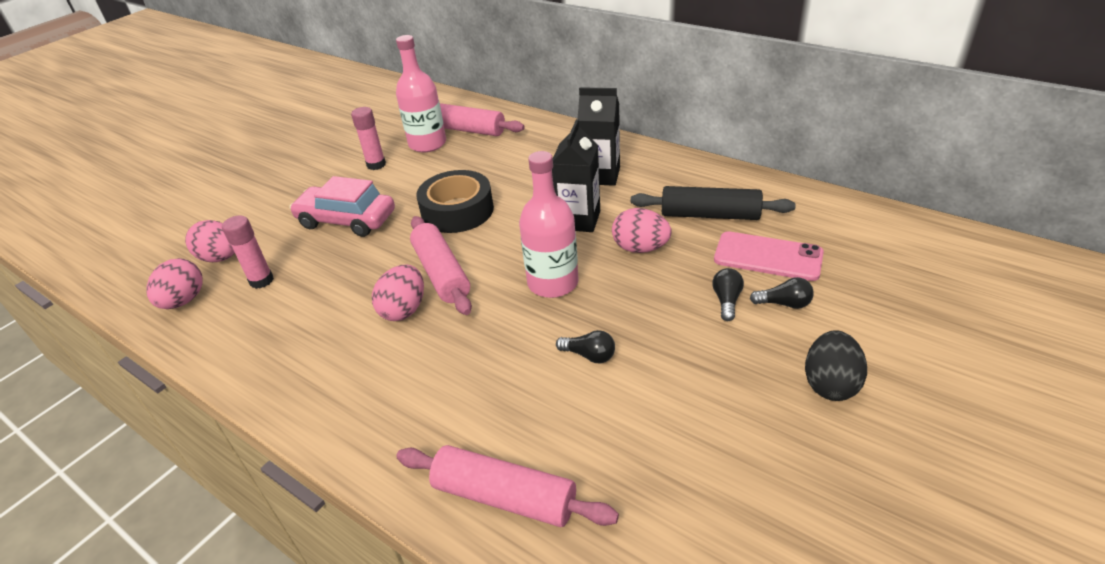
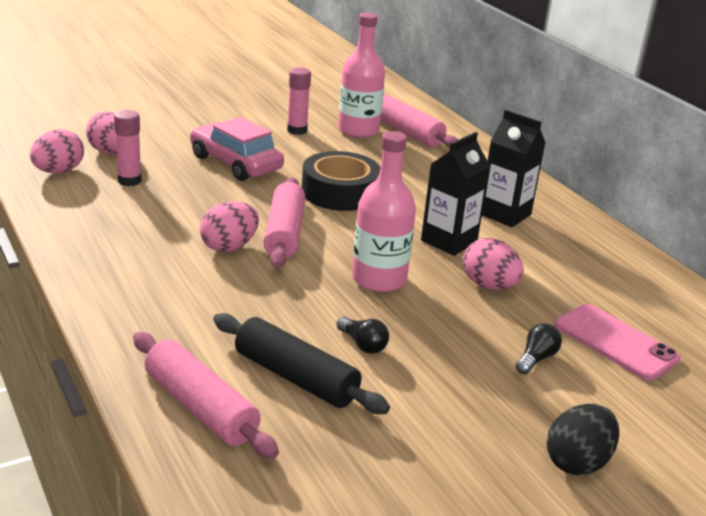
camera: 20 degrees right, 10 degrees down
(709, 215) = (587, 286): black rolling pin -> black rolling pin (295, 377)
(784, 304) = (594, 384): black light bulb -> none

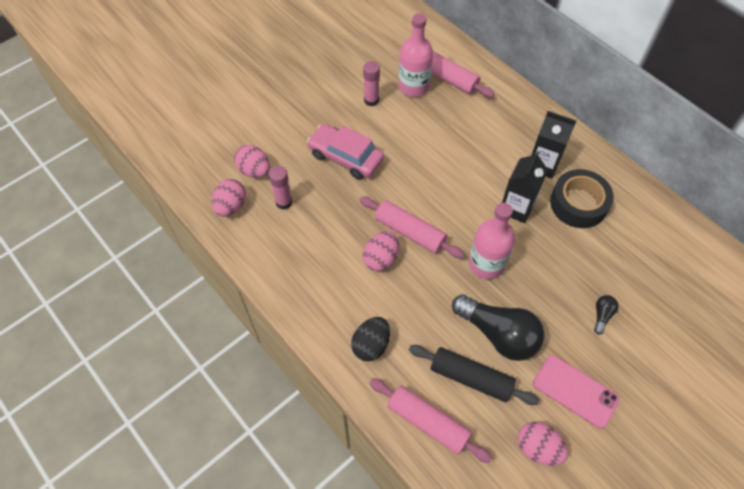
camera: 10 degrees left, 30 degrees up
(284, 233) = (410, 232): pink rolling pin -> pink rolling pin turned 45 degrees counterclockwise
(340, 192) = (428, 171): black tape -> black tape (578, 204)
(363, 344) = (498, 334): black light bulb -> black light bulb, size x2.35
(489, 285) = (555, 249): pink egg -> pink egg (538, 448)
(577, 462) = (647, 402): black egg -> black egg (371, 345)
(615, 342) = (644, 284): pink phone -> pink phone (575, 391)

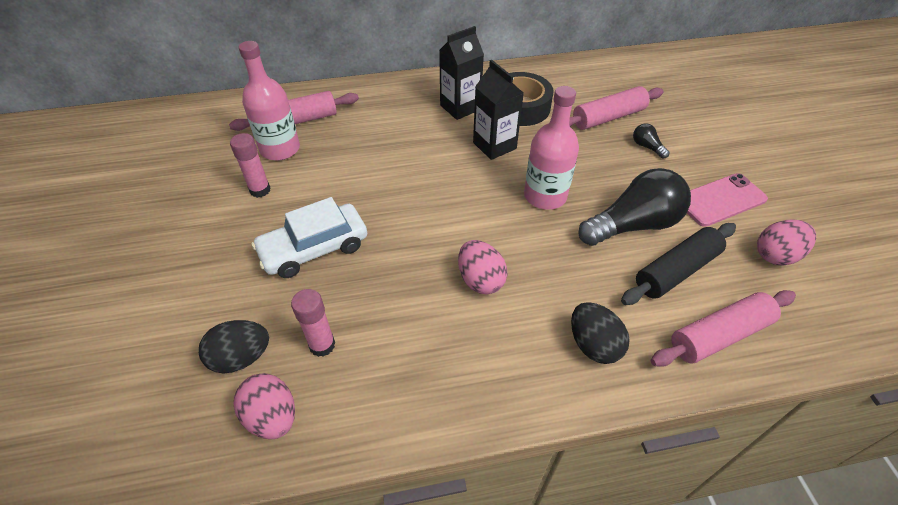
camera: 60 degrees left, 10 degrees down
(254, 171) = (241, 357): pink egg -> black egg
(346, 157) = (314, 249): pink car -> white car
(410, 232) = (463, 238): pink rolling pin -> pink rolling pin (608, 117)

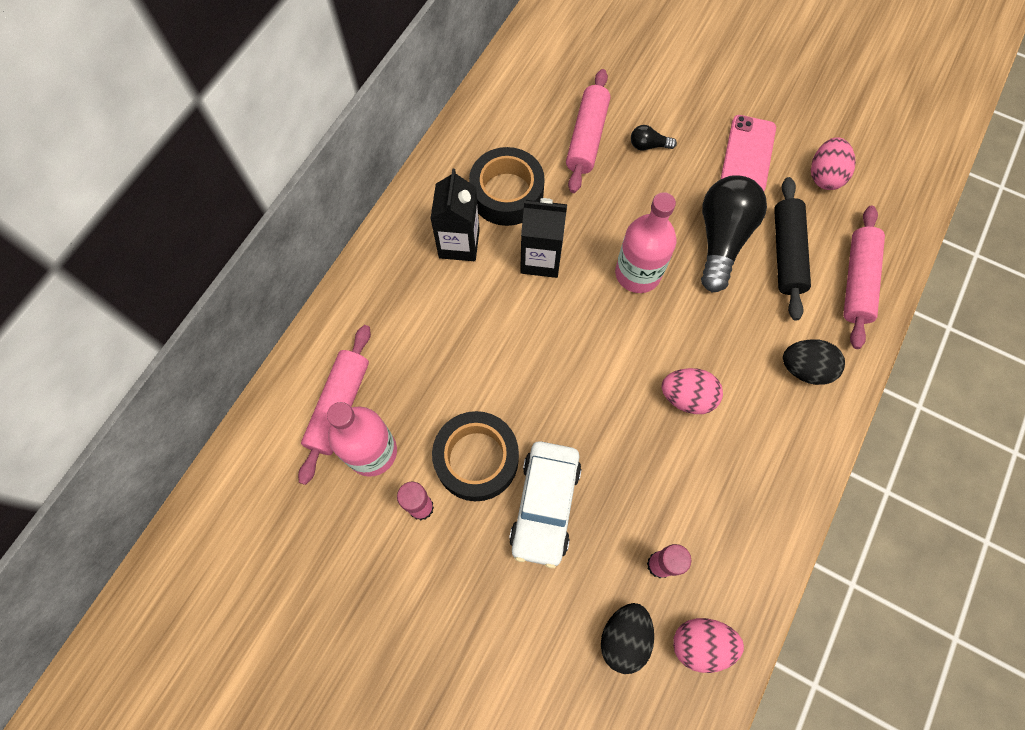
camera: 50 degrees left, 20 degrees up
(318, 196) = (476, 459): none -> black tape

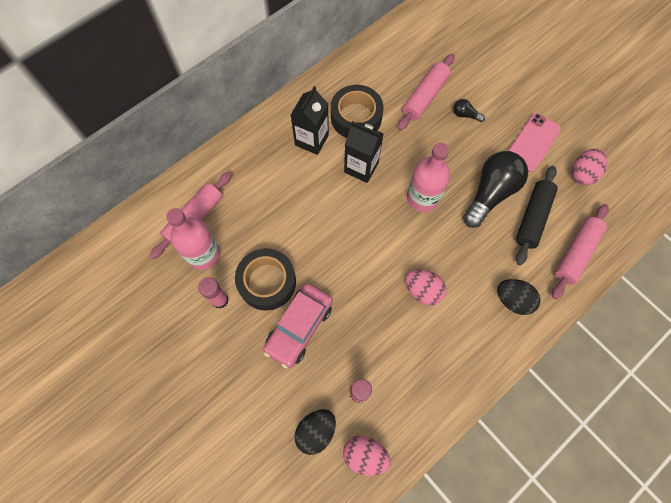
camera: 20 degrees right, 0 degrees up
(545, 505) = (299, 327): white car -> pink car

